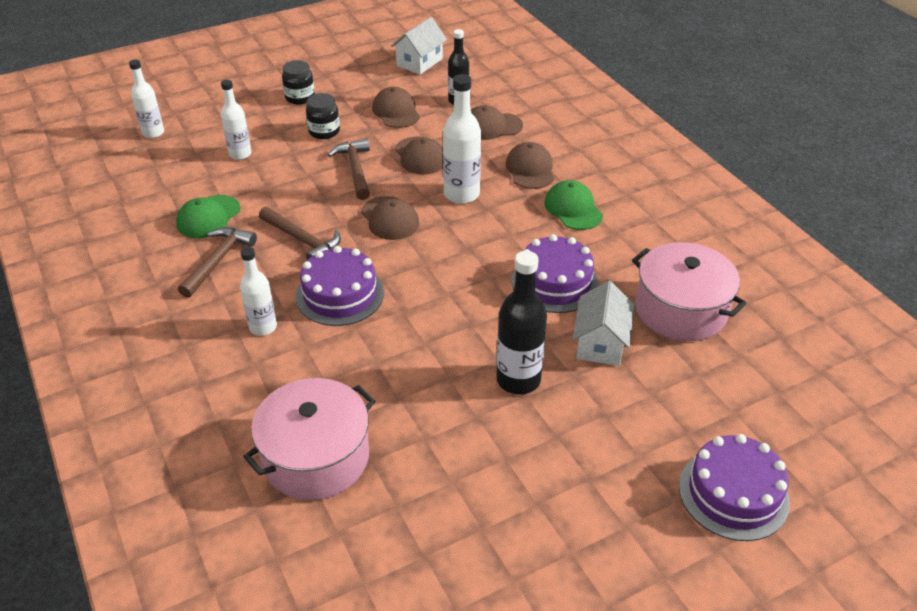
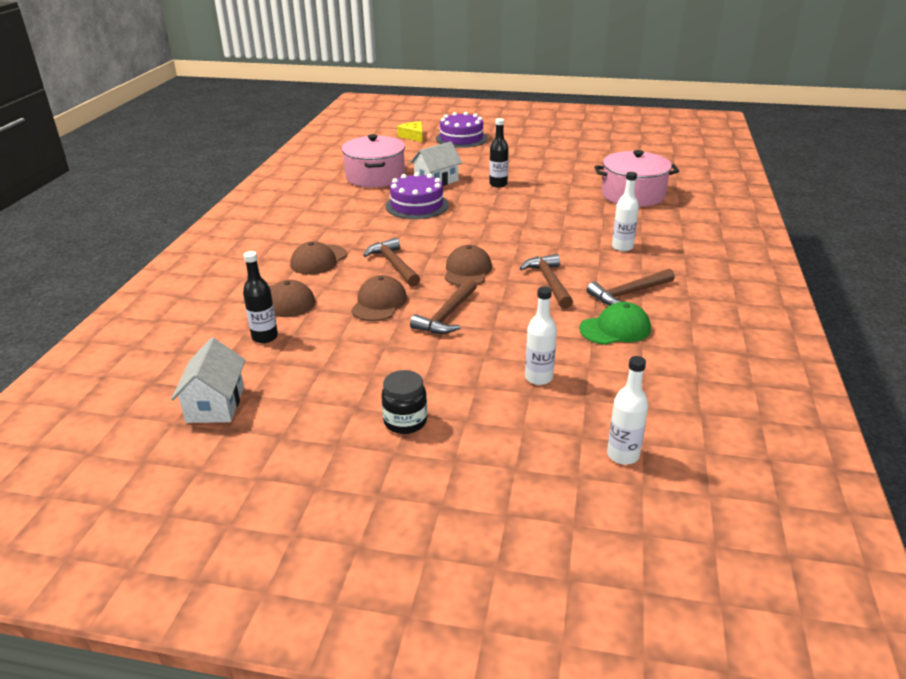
camera: 140 degrees left, 10 degrees down
(324, 132) = (430, 364): black jar -> none
(340, 294) = (554, 244): purple cake -> none
(396, 112) = (335, 353): brown cap -> none
(419, 62) = (215, 404): white house -> white house turned 75 degrees counterclockwise
(461, 194) = (394, 265): white bottle -> brown hammer
(518, 380) = (498, 184): black bottle -> black bottle, size x0.66
(573, 209) = (339, 229): green cap -> none
(809, 452) = (413, 136): none -> yellow cheese

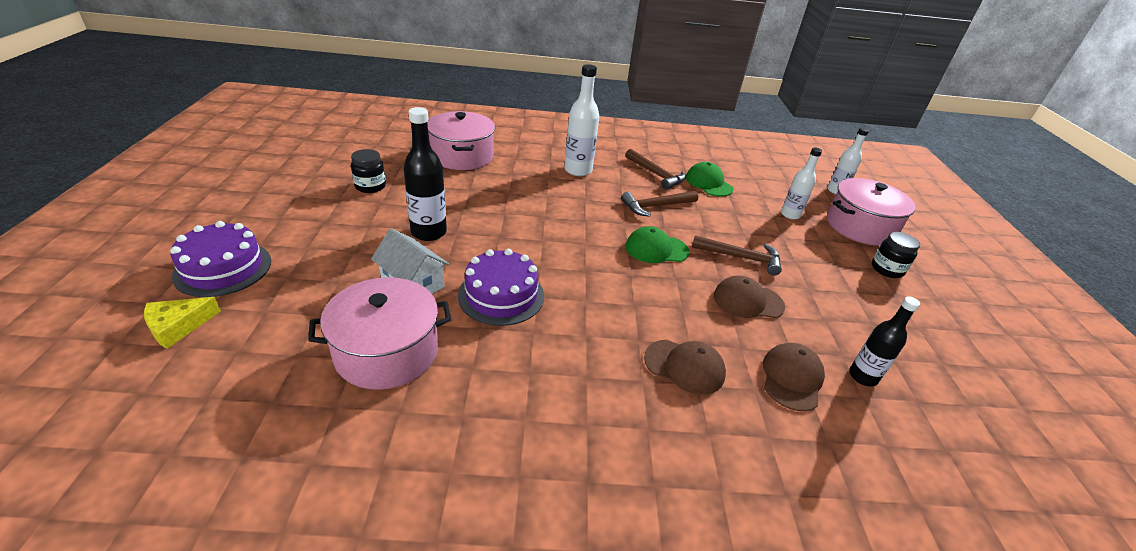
camera: 105 degrees left, 5 degrees up
(215, 404) = (977, 385): white house -> none
(394, 265) = (667, 299): brown hammer -> none
(467, 270) = (656, 249): brown cap -> green cap
(498, 184) = (429, 232): black bottle -> black bottle, size x1.52
(509, 439) = (860, 227): none -> pink pot
(564, 165) = (370, 186): none -> black jar
(622, 247) = (578, 170): white bottle -> white bottle, size x1.52

